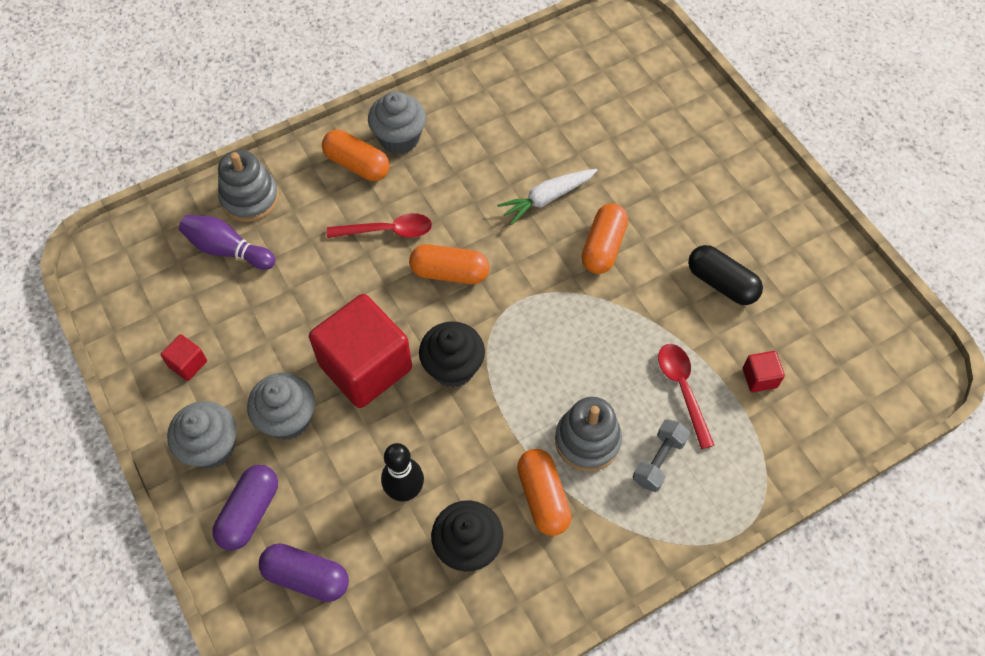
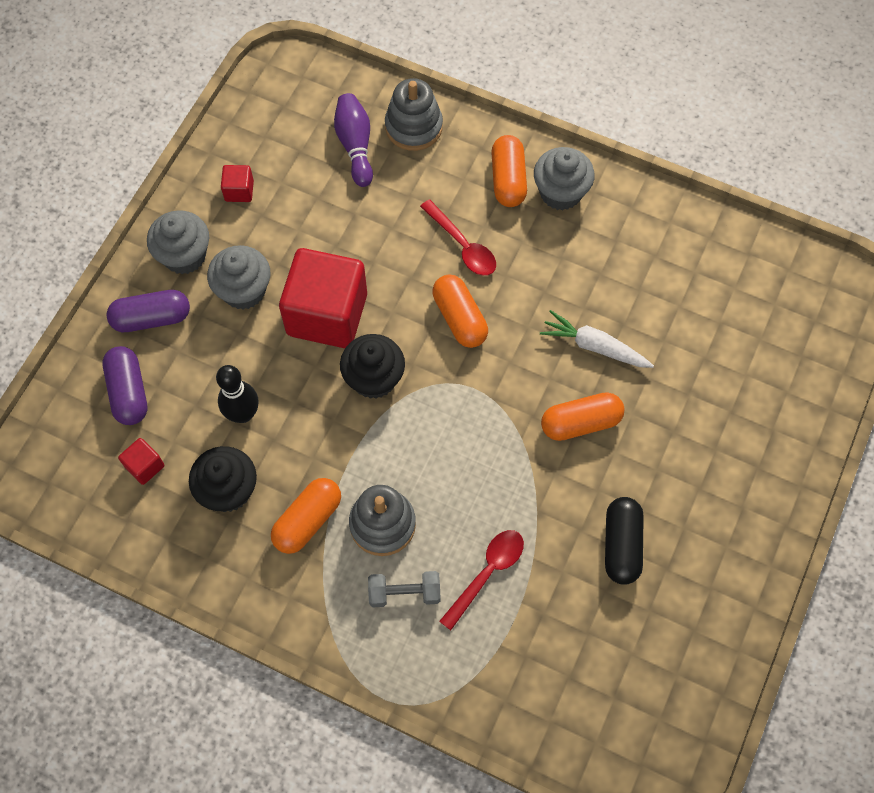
camera: 55 degrees right, 5 degrees up
(759, 378) = (547, 633): red cube -> red cube (145, 466)

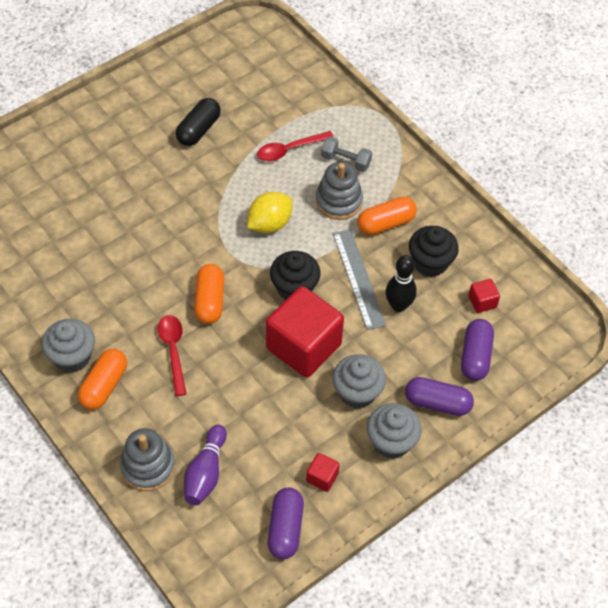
camera: 155 degrees left, 10 degrees down
(251, 131) = (285, 528): none -> purple capsule
(306, 426) = (358, 278): none -> grey ruler
(449, 449) = (269, 224): none -> yellow lemon
(580, 423) = (174, 202): orange capsule -> none
(594, 346) = (130, 242): white carrot -> none

